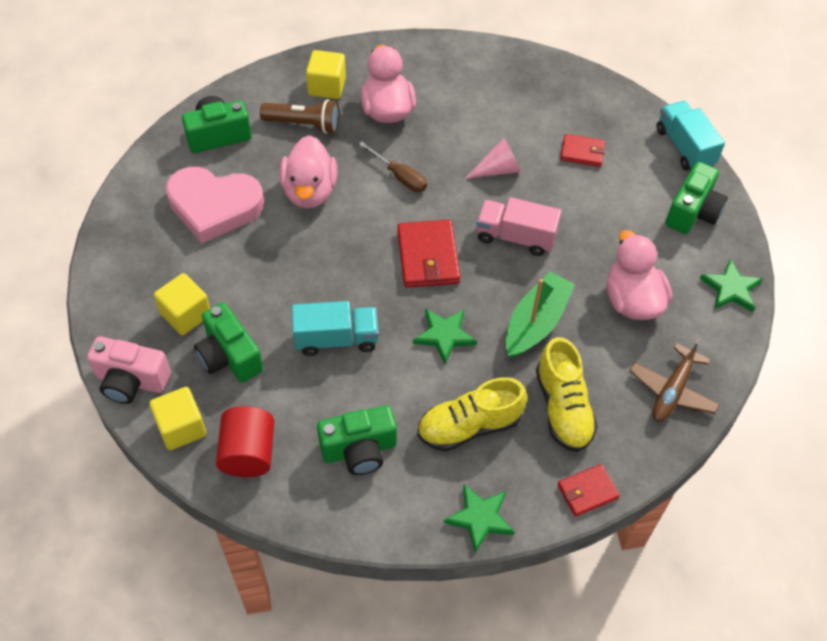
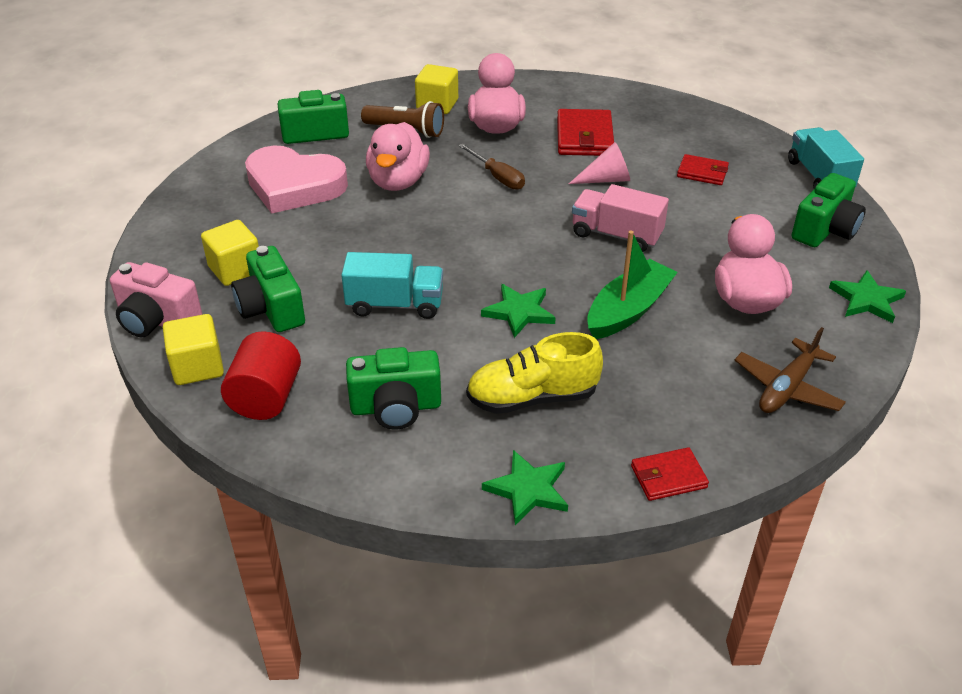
camera: 10 degrees right, 15 degrees down
(428, 256) = (514, 243): red wallet -> red wallet (584, 137)
(563, 408) = (649, 391): yellow shoe -> none

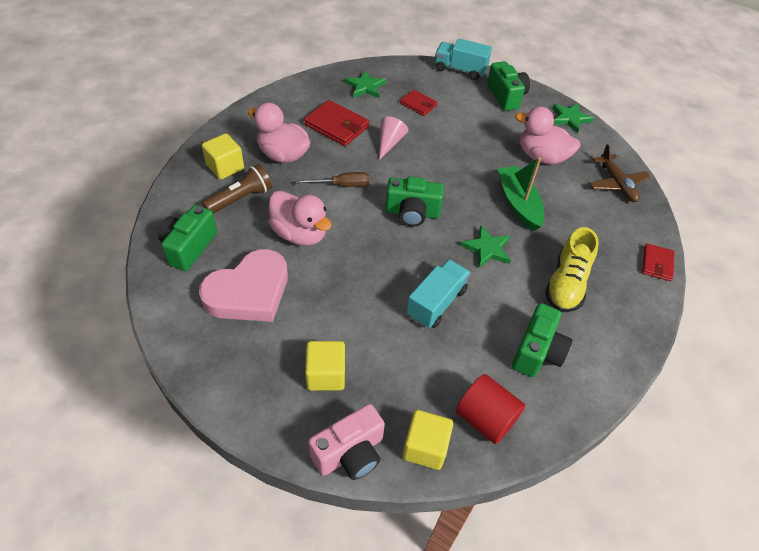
camera: 60 degrees left, 10 degrees up
(271, 309) = (390, 373): green camera -> green camera (412, 213)
(528, 490) = (639, 325): green star -> green star (365, 87)
(616, 235) = (447, 169): pink truck -> none
(702, 172) = (418, 104): red wallet -> red wallet turned 75 degrees clockwise

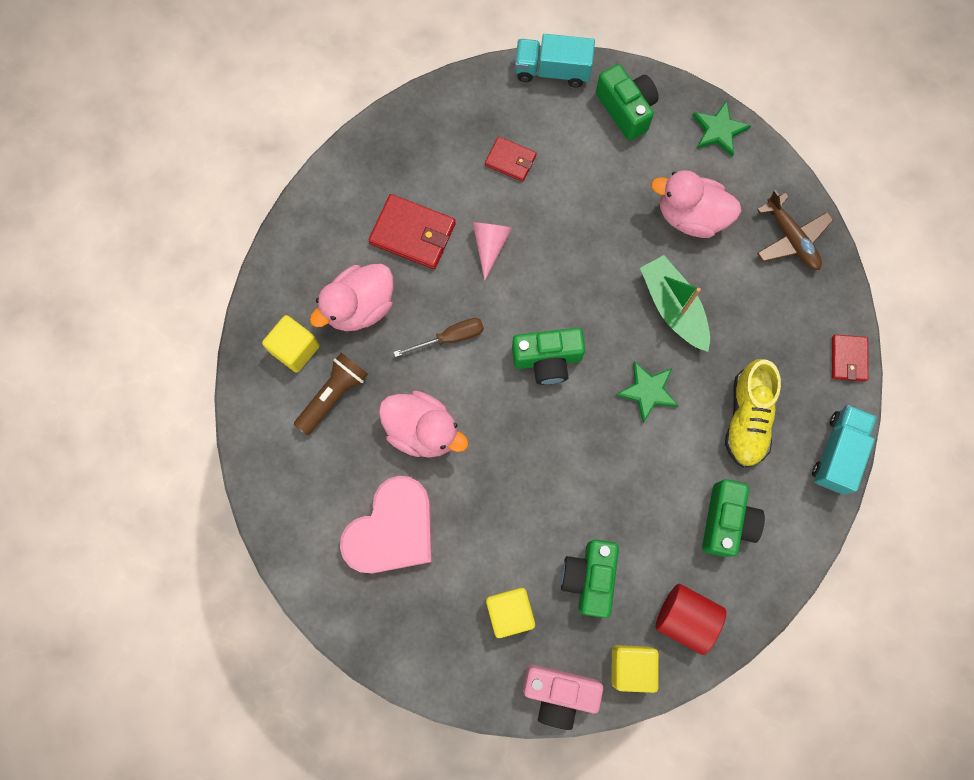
camera: 10 degrees left, 25 degrees up
(189, 247) = (300, 486): green camera -> green camera (589, 577)
(283, 155) = (360, 307): pink duck -> pink duck turned 60 degrees counterclockwise
(350, 453) = (559, 693): pink camera -> pink camera turned 60 degrees clockwise
(365, 87) = (430, 144): green star -> none
(436, 303) = (605, 486): turquoise truck -> turquoise truck (837, 452)

